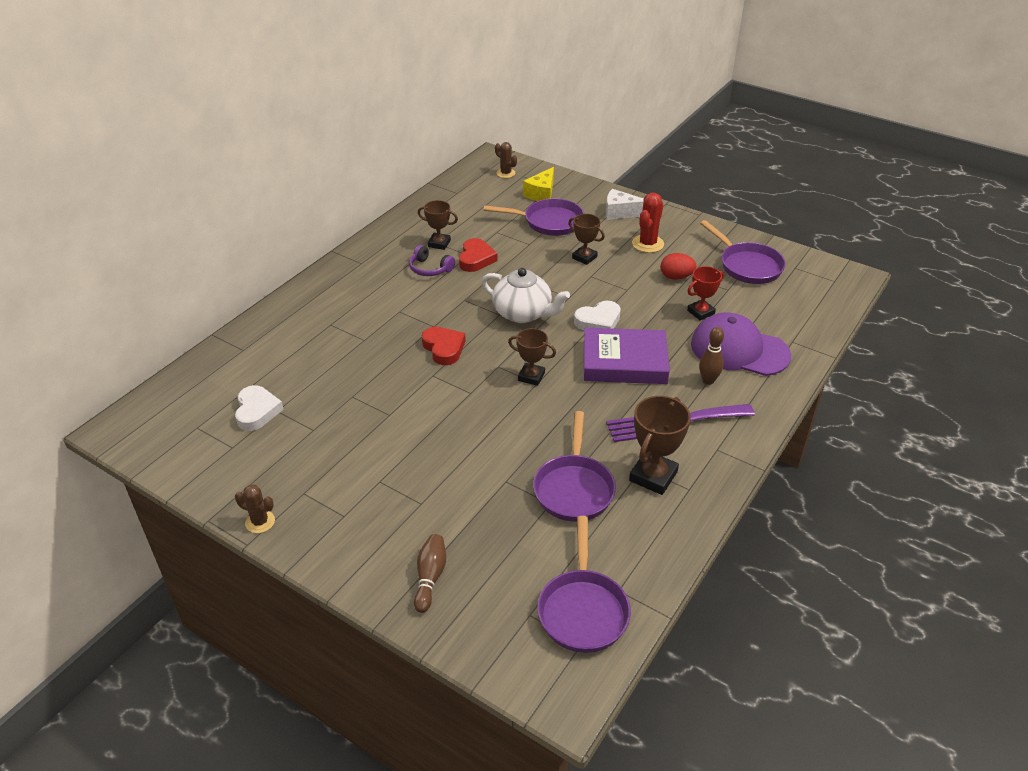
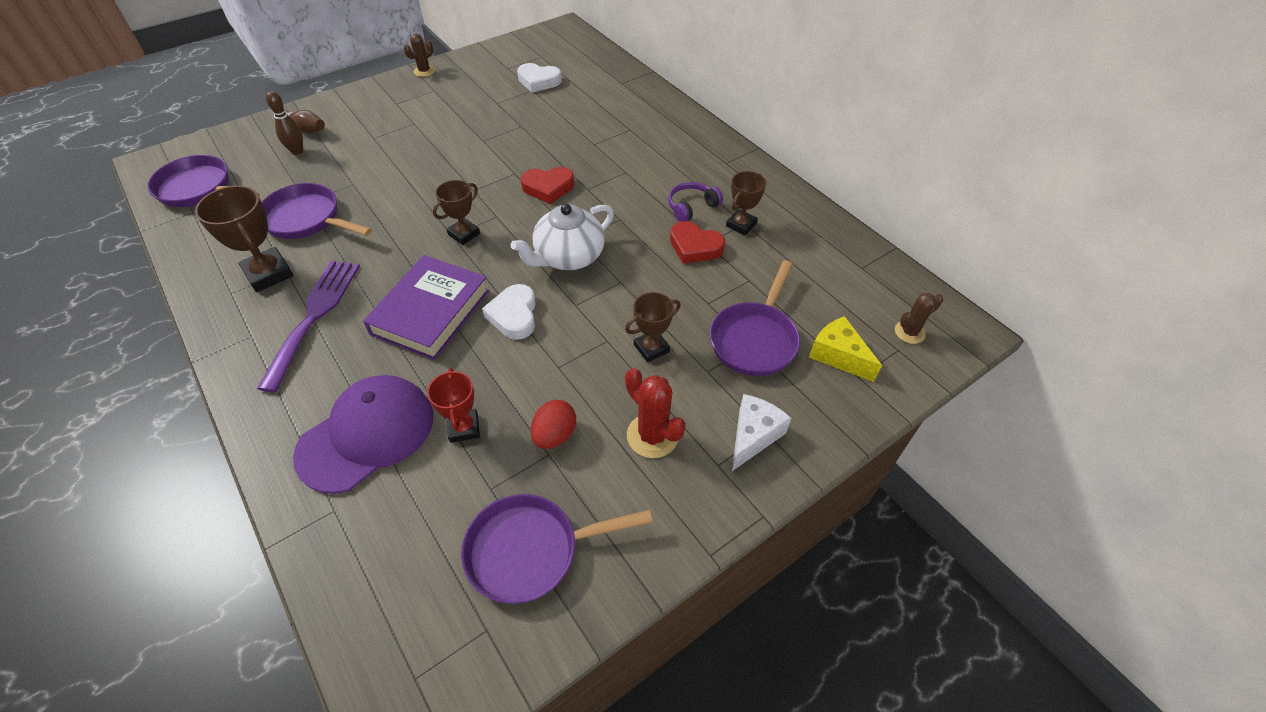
camera: 110 degrees right, 10 degrees up
(708, 380) = (344, 375): brown bowling pin -> brown bowling pin (297, 151)

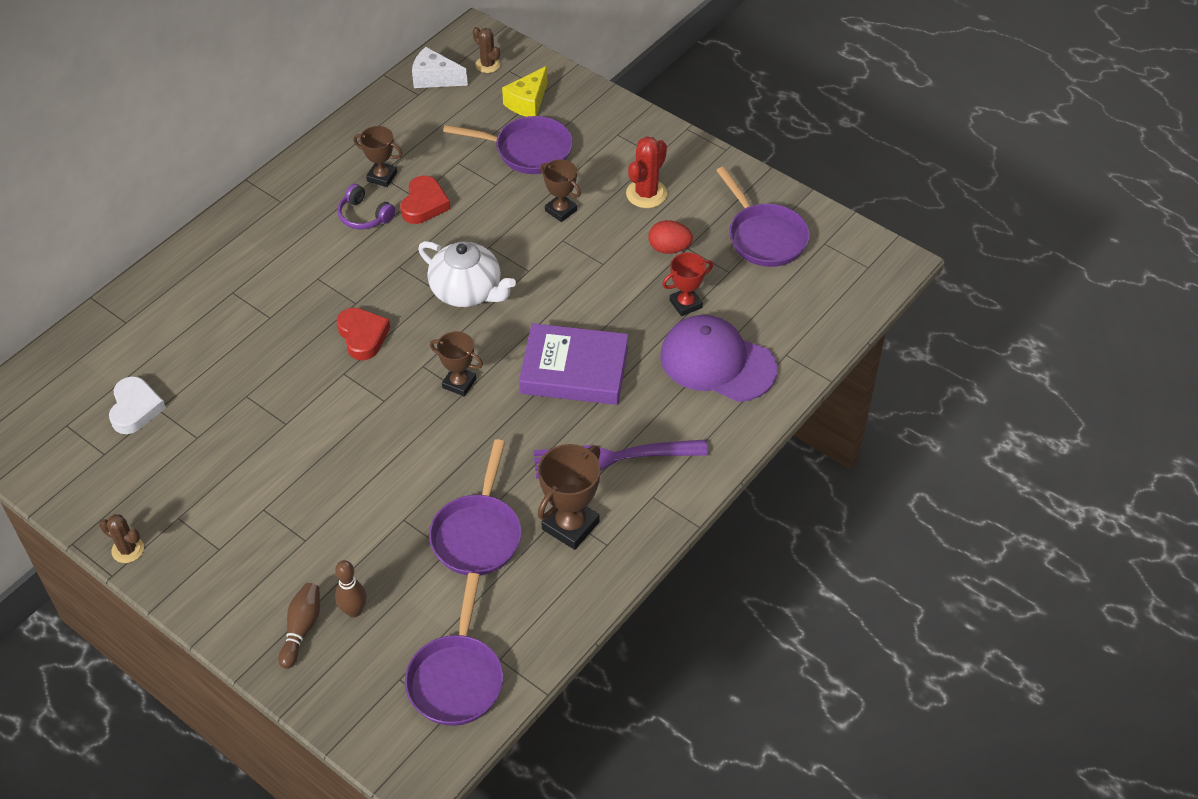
camera: 105 degrees left, 0 degrees up
(514, 315) = (556, 309): white heart -> none
(753, 436) = (624, 140): white cheese -> white cheese (435, 78)

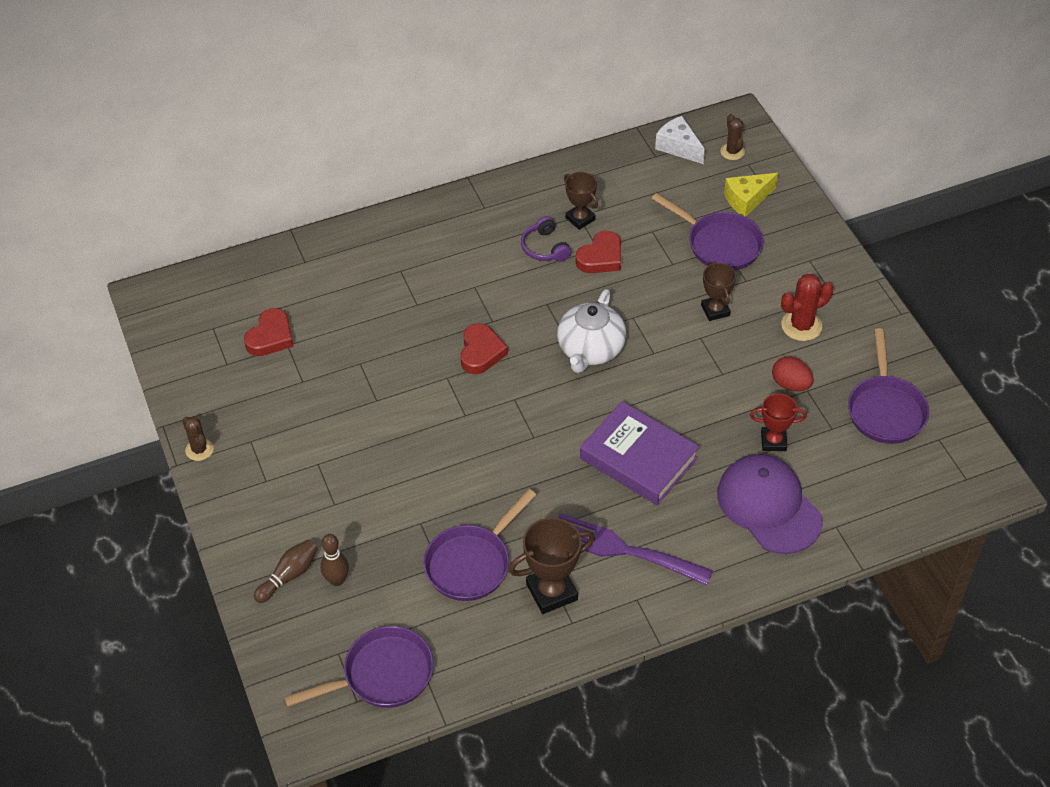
camera: 30 degrees right, 0 degrees up
(135, 408) = (270, 337): white heart -> red heart
(456, 678) = (382, 675): purple pan -> purple pan turned 150 degrees counterclockwise
(459, 383) = (535, 427): brown trophy -> none
(467, 291) = (590, 350): white teapot -> white teapot turned 45 degrees clockwise

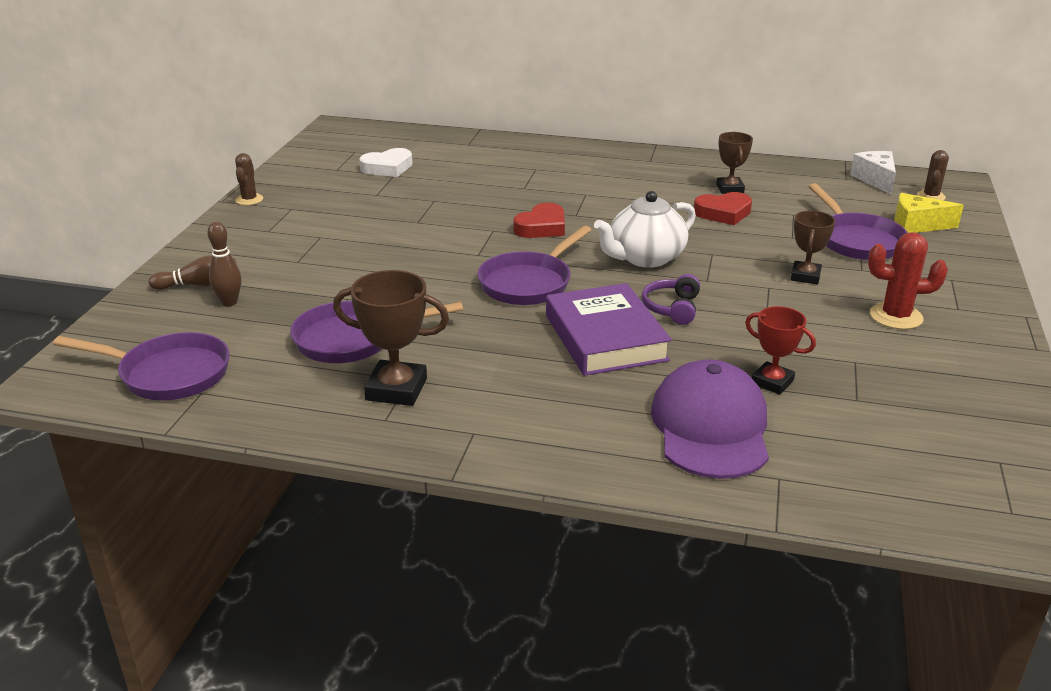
camera: 35 degrees right, 20 degrees down
(270, 337) = (387, 168): red heart -> white heart
(544, 248) = (676, 193): purple headphones -> purple headphones (672, 308)
(622, 549) = (506, 391): purple fork -> none
(790, 384) = (838, 350): red egg -> none
(885, 410) = (944, 411): purple pan -> purple pan (529, 283)

